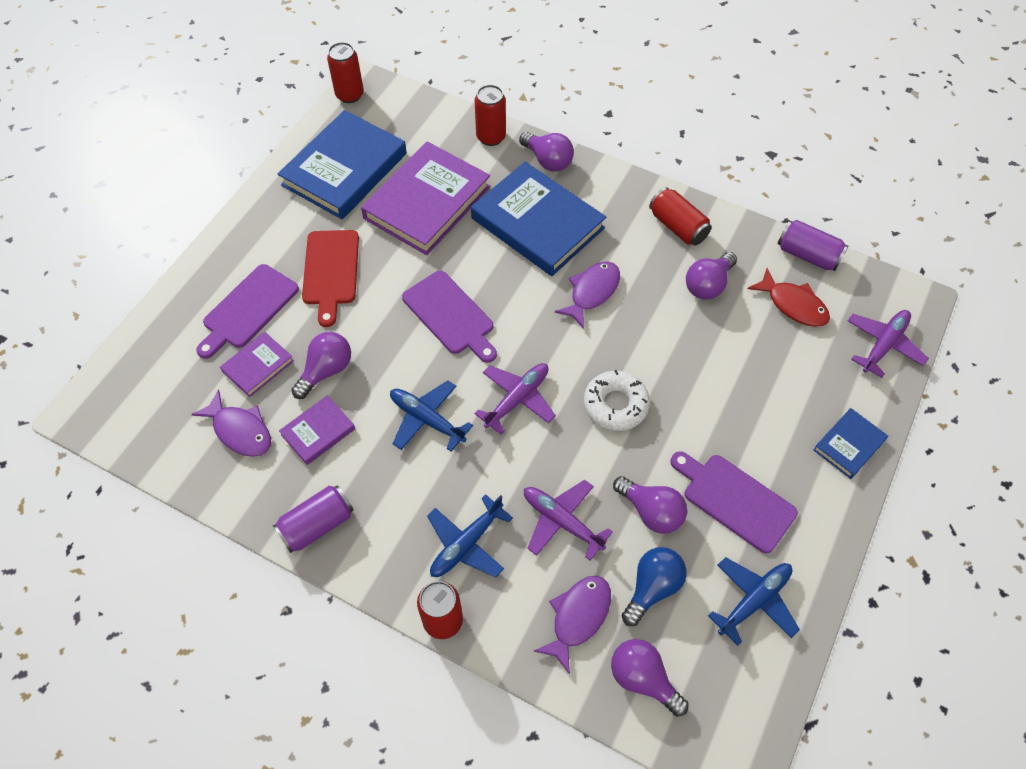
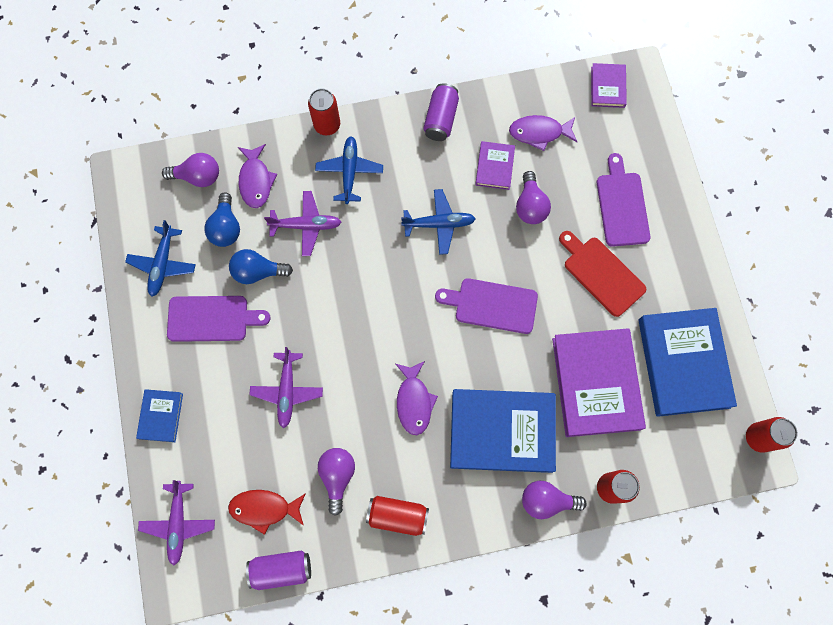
camera: 140 degrees right, 15 degrees up
(258, 366) = (573, 176): purple book -> purple book (607, 87)
(517, 399) = (396, 280): purple plane -> purple plane (287, 391)
(615, 405) = (331, 326): white donut -> none
(651, 512) = (258, 272): purple light bulb -> blue light bulb

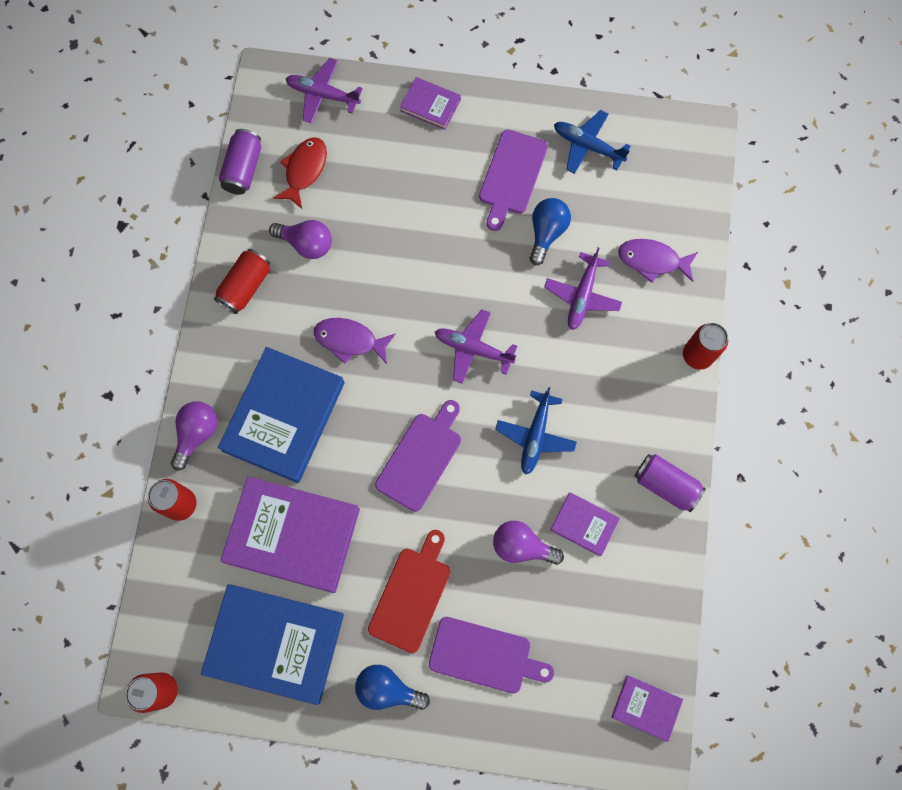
camera: 110 degrees right, 0 degrees up
(161, 416) = (430, 105): blue book -> purple book
(198, 176) = (676, 205): purple light bulb -> none
(226, 228) = (607, 216): blue light bulb -> blue light bulb (387, 689)
(287, 391) = (409, 224): purple plane -> purple plane (473, 349)
(349, 172) = (631, 361): blue plane -> none
(539, 133) = (611, 595): purple fish -> none
(601, 274) = (411, 595): red cutting board -> red cutting board turned 45 degrees counterclockwise

